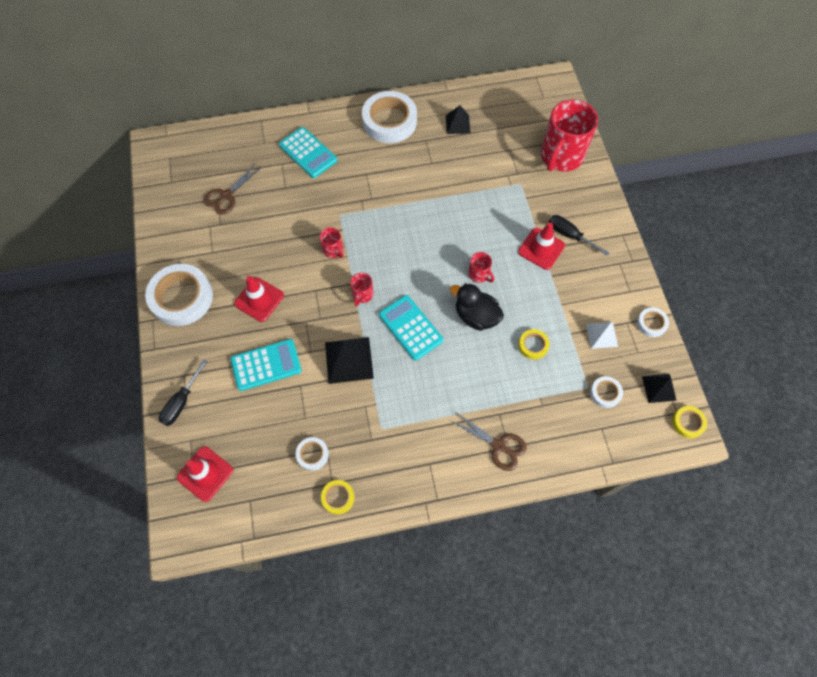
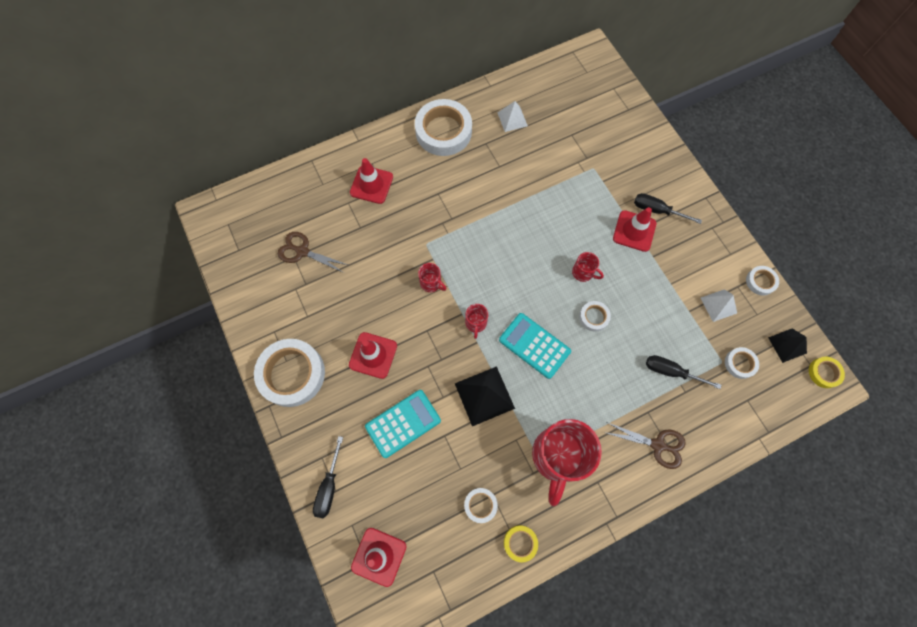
camera: 15 degrees left, 5 degrees up
(226, 196) = (302, 251): brown scissors -> brown scissors turned 90 degrees clockwise
(308, 153) = (371, 185): turquoise calculator -> red traffic cone
(457, 124) = (512, 119): black pyramid -> white pyramid
(476, 316) = (594, 317): black duck -> white tape
(533, 345) = (658, 333): yellow tape -> none
(534, 383) = (670, 371): none -> black screwdriver
(561, 156) = (623, 130): red mug -> red mug (557, 457)

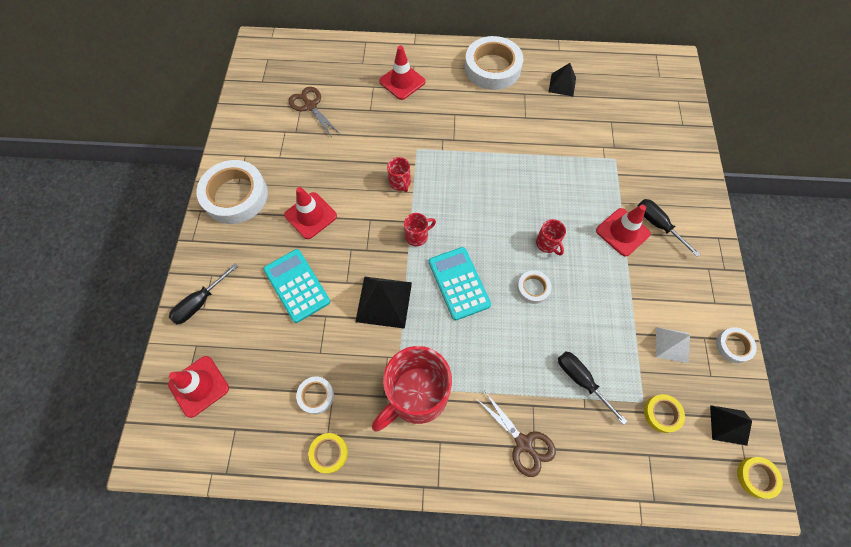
camera: 30 degrees right, 5 degrees down
(403, 423) = (297, 285): turquoise calculator -> turquoise calculator turned 120 degrees counterclockwise
(476, 323) = (417, 236): red mug -> red mug turned 150 degrees counterclockwise
(512, 119) = (562, 85): white pyramid -> black pyramid
(740, 363) = (662, 414): white tape -> yellow tape

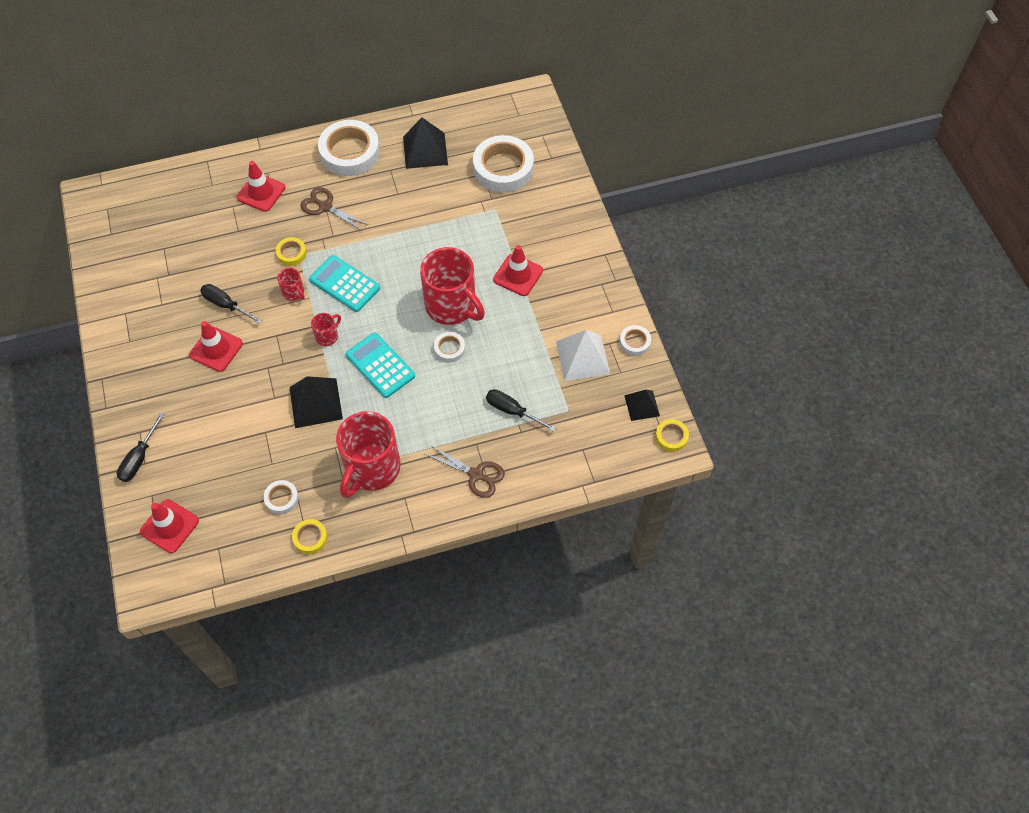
camera: 20 degrees left, 5 degrees down
(235, 195) = (132, 354): white tape -> white tape (503, 168)
(297, 285) = (227, 415): turquoise calculator -> turquoise calculator (345, 284)
(310, 106) = (174, 244): brown scissors -> brown scissors (325, 206)
(547, 244) = (452, 306): red mug -> red mug, size x2.29
(562, 85) = (425, 150): black pyramid -> black pyramid, size x1.61
(657, 224) = (548, 259): black screwdriver -> black screwdriver (225, 305)
(662, 414) = (586, 414): yellow tape -> yellow tape (291, 253)
(672, 344) = (582, 357): white pyramid -> white pyramid, size x1.61

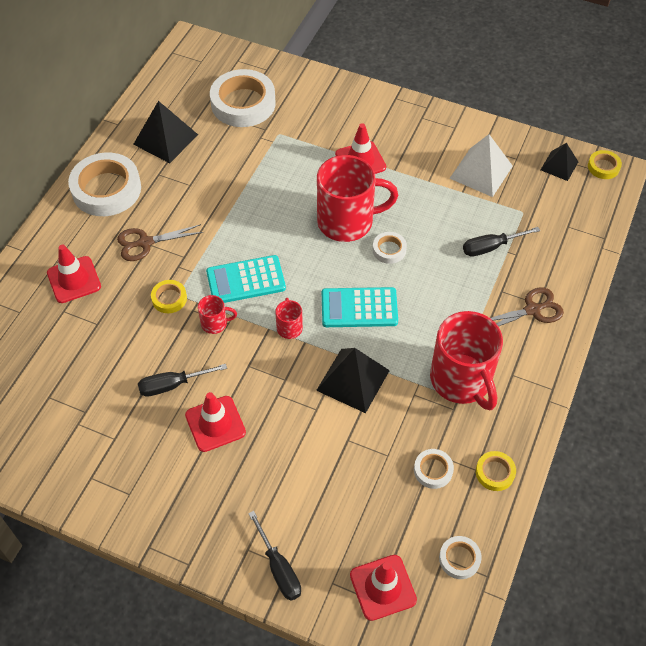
camera: 50 degrees left, 5 degrees down
(634, 342) = (496, 133): white tape -> white tape (459, 559)

